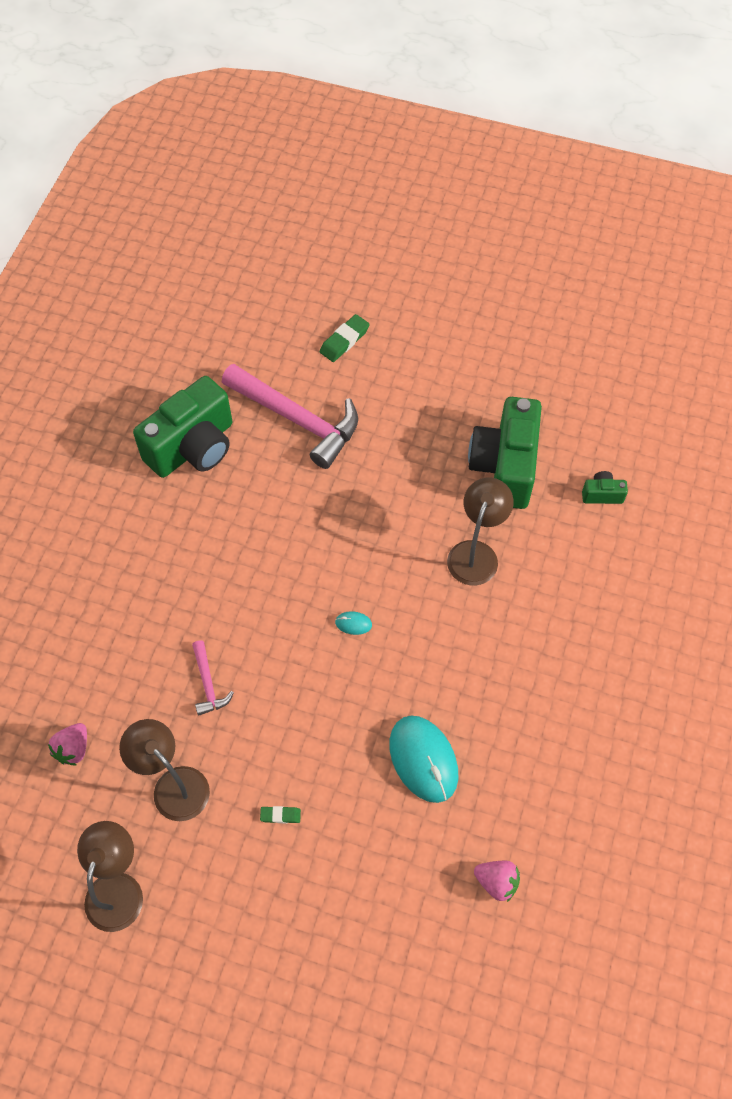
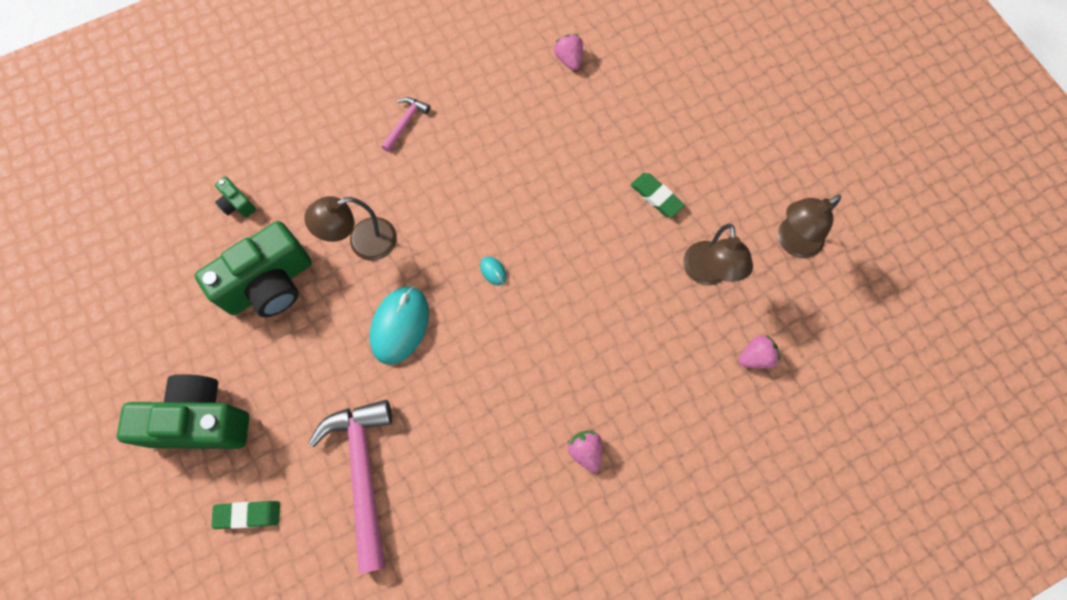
camera: 135 degrees left, 10 degrees up
(153, 562) = (585, 451): none -> pink strawberry
(193, 447) = (465, 530): green camera -> green camera (201, 421)
(208, 683) = (627, 319): pink hammer -> pink hammer (405, 123)
(280, 815) = (656, 197): green eraser -> green eraser, size x1.71
(423, 760) = (540, 152): turquoise mouse -> turquoise mouse (400, 325)

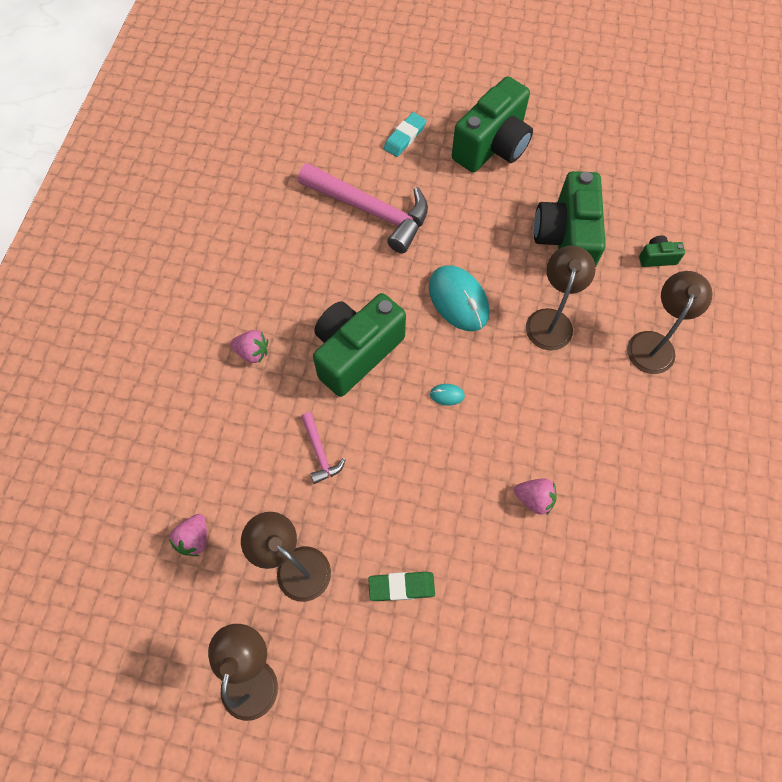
camera: 130 degrees right, 5 degrees down
(248, 514) = (405, 137): green eraser -> turquoise eraser
(327, 159) = (653, 343): none -> brown lamp
(405, 123) = (648, 428): pink hammer -> pink hammer (320, 452)
(515, 367) = (356, 352): none -> green camera
(569, 59) = (617, 634): pink strawberry -> pink strawberry (534, 499)

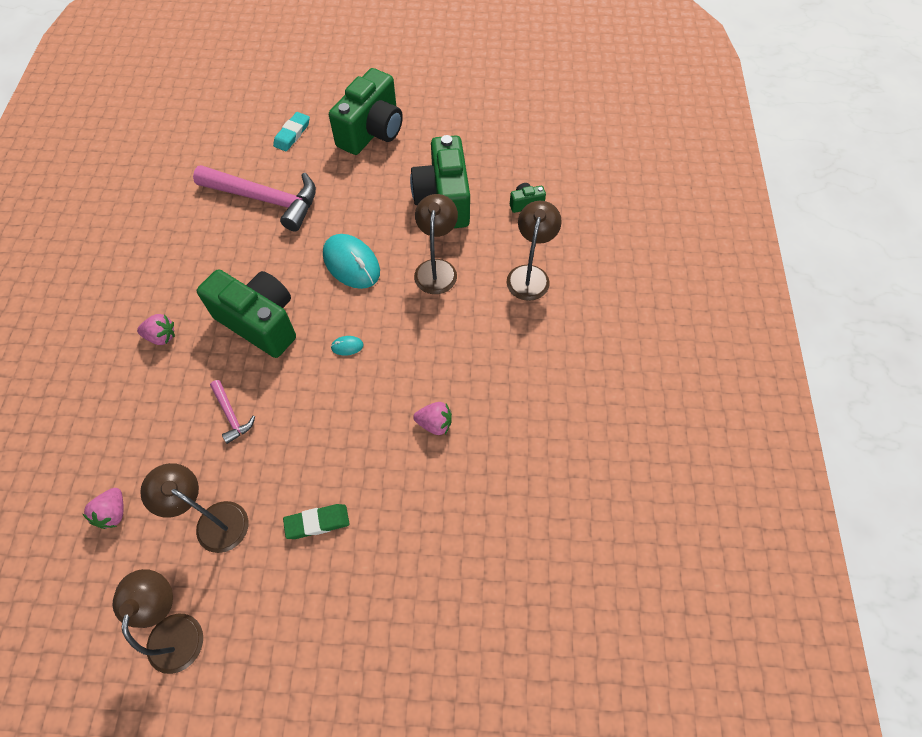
camera: 10 degrees left, 5 degrees down
(356, 352) = (260, 322): green camera -> green camera turned 90 degrees clockwise

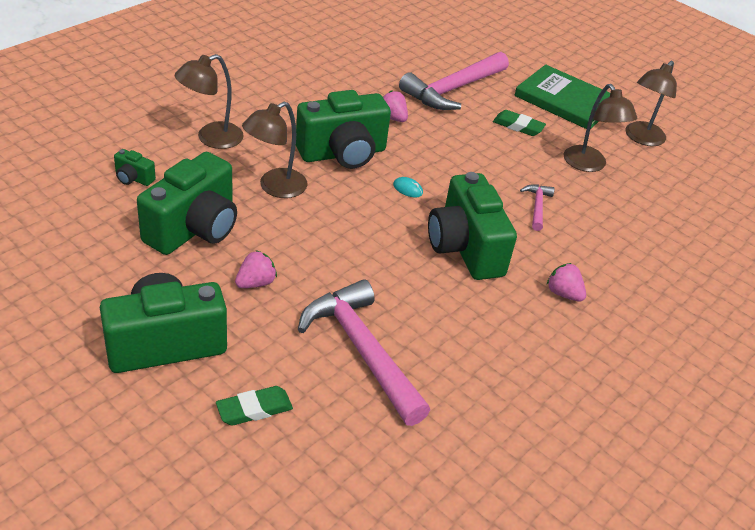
camera: 145 degrees left, 20 degrees down
(113, 513) = (662, 208): pink strawberry -> pink strawberry (256, 283)
(292, 134) = (254, 409): turquoise eraser -> green eraser
(298, 627) = (565, 100): none -> green book
(351, 263) = (341, 237): turquoise mouse -> none
(422, 527) = (453, 89): none -> pink hammer
(428, 342) = (343, 153): none -> green camera

